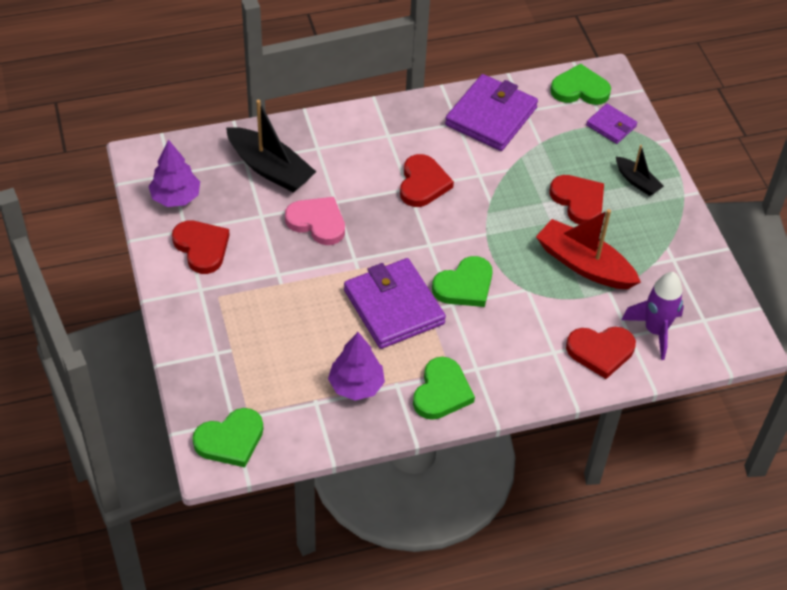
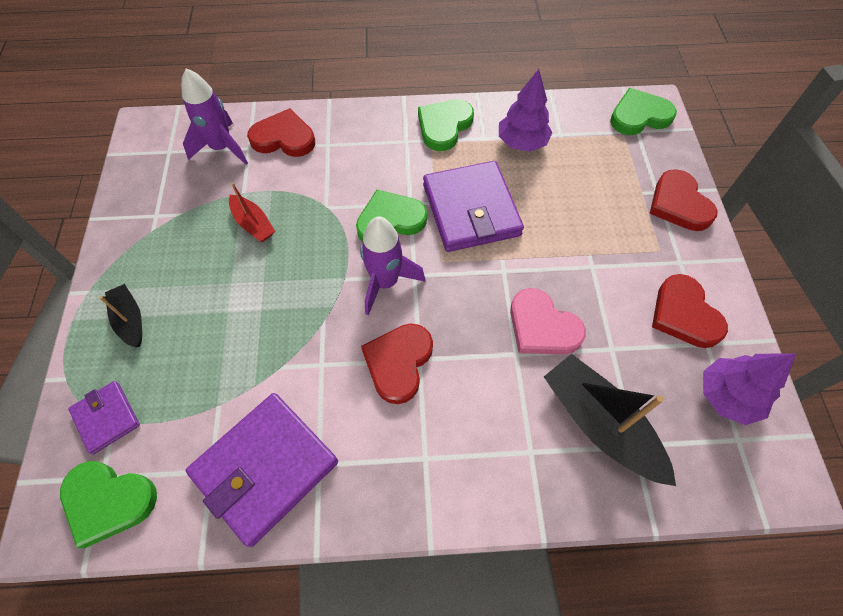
camera: 165 degrees left, 10 degrees up
(451, 235) = (385, 282): none -> purple rocket
(578, 201) = (216, 304): red heart -> red heart (679, 204)
(584, 264) = (253, 224): red boat -> red boat, size x0.55

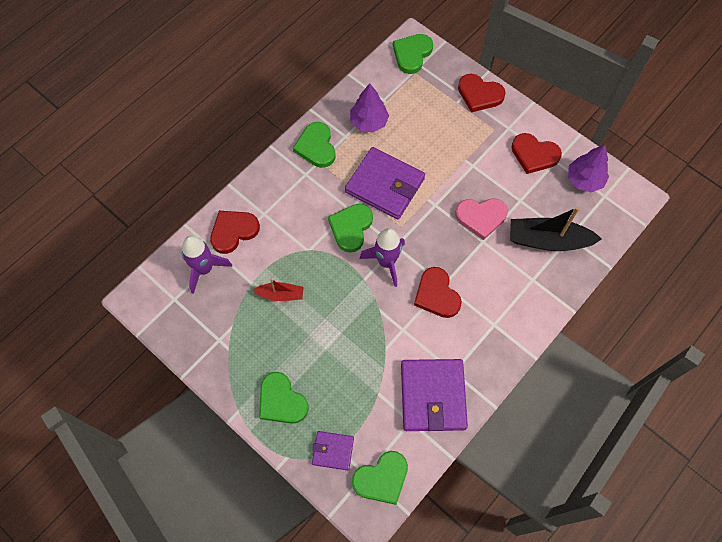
camera: 45 degrees left, 5 degrees up
(130, 320) = (281, 401): black boat -> green heart

